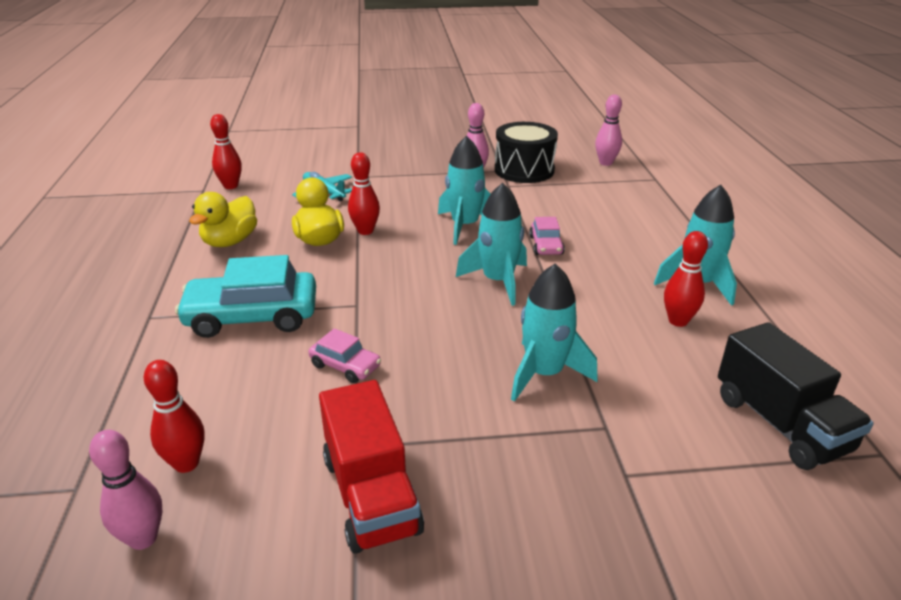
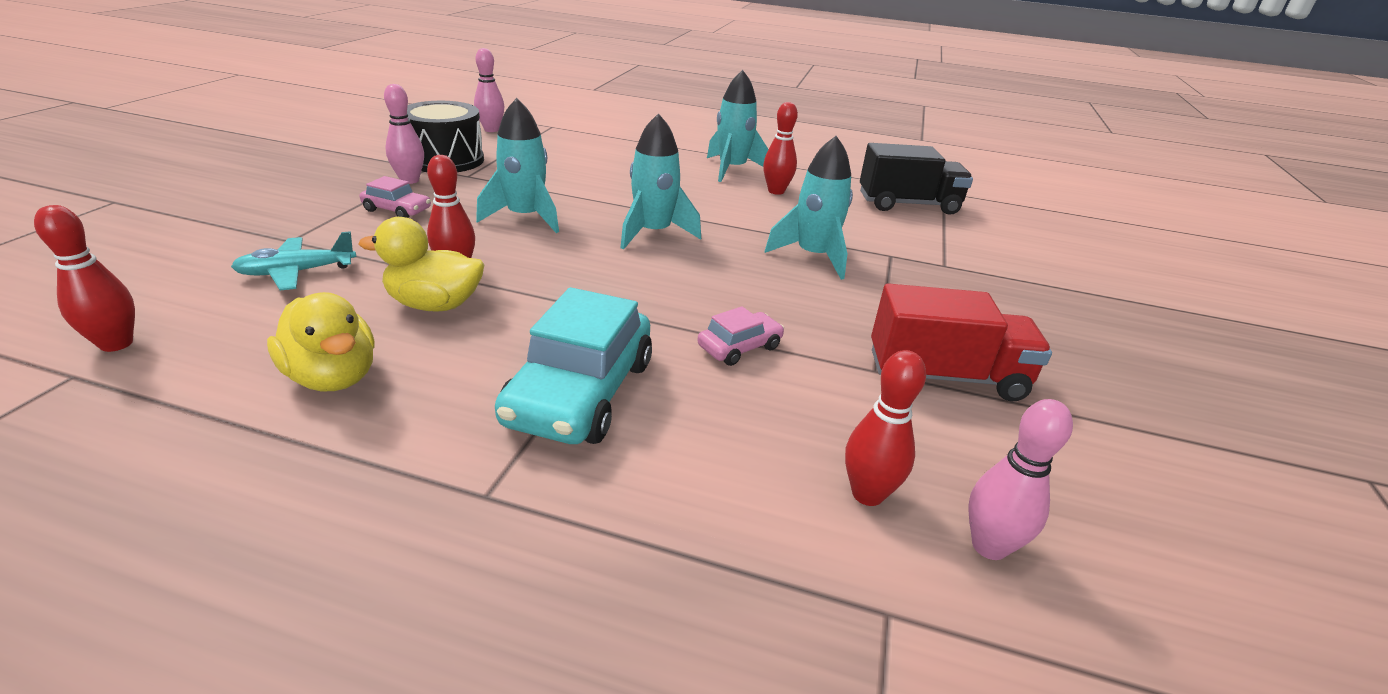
camera: 70 degrees left, 0 degrees up
(546, 245) = (612, 196): pink car -> pink car (397, 210)

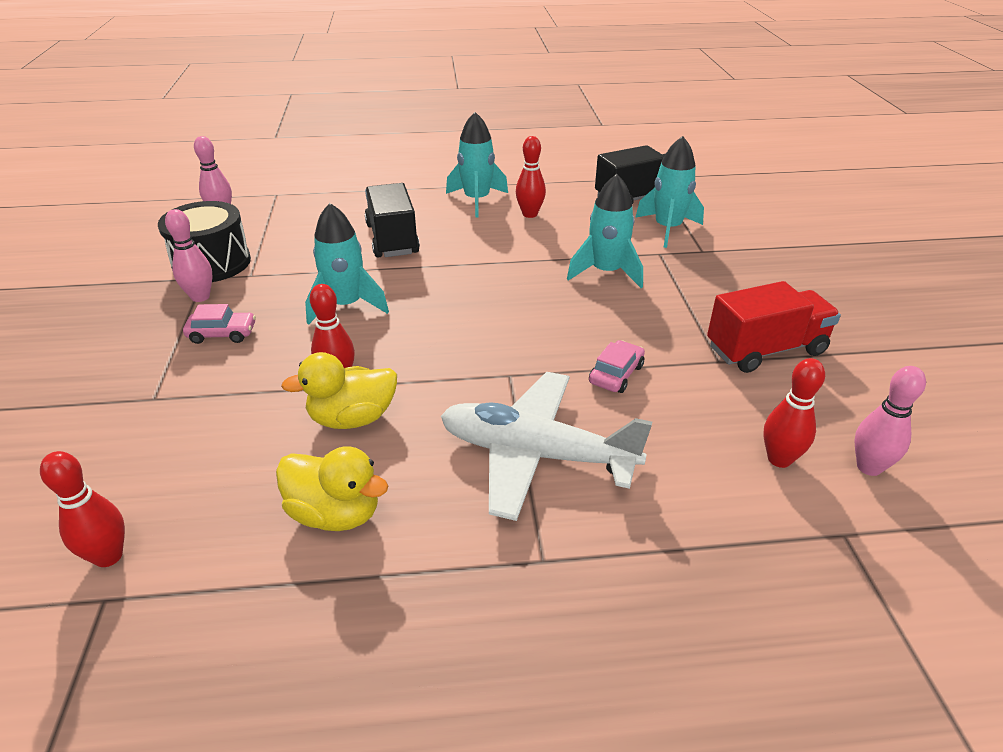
camera: 20 degrees left, 5 degrees up
(297, 272) = (197, 429): turquoise plane -> none
(580, 392) = (536, 454): turquoise car -> white plane
(620, 179) = (392, 239): none -> black truck
(653, 233) = (467, 288): turquoise rocket -> turquoise rocket (667, 229)

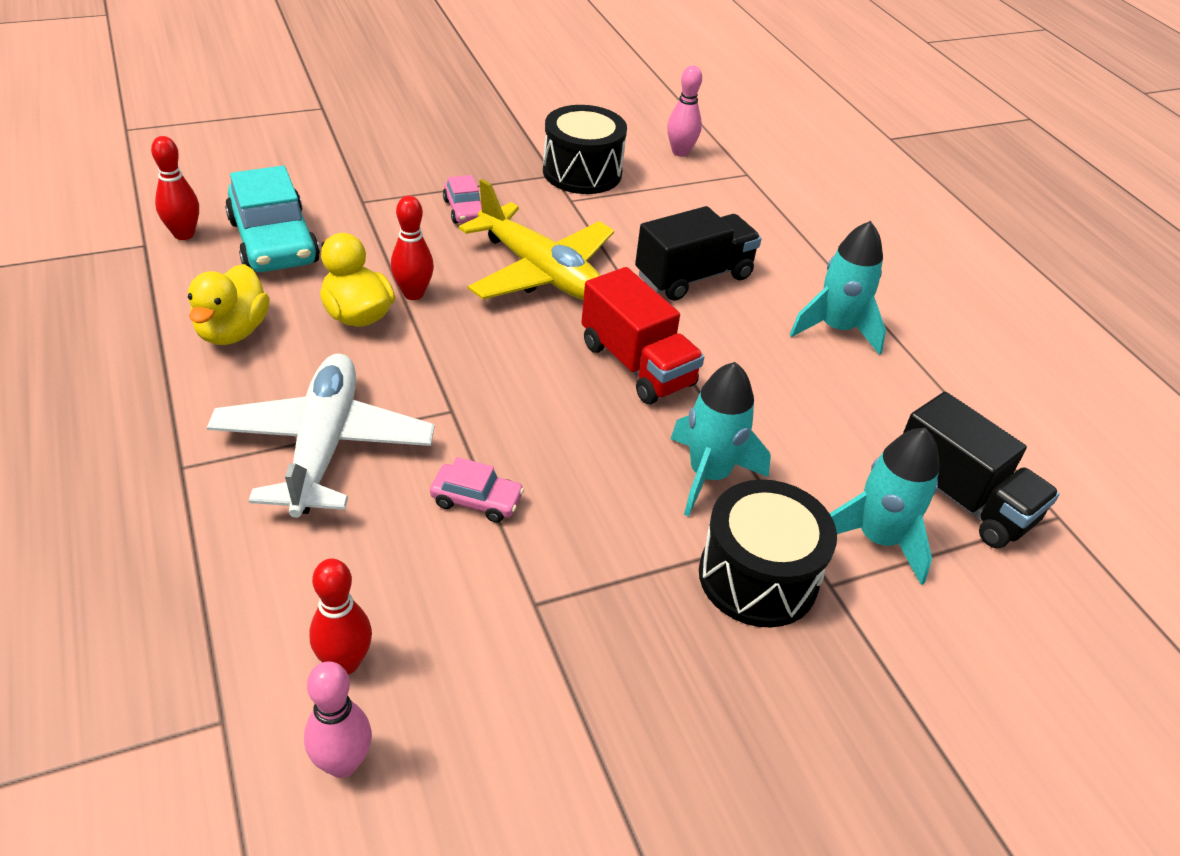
camera: 70 degrees right, 5 degrees up
(184, 472) = (274, 242): none -> turquoise car
(200, 297) = (519, 182): pink bowling pin -> none
(346, 305) = (540, 272): turquoise rocket -> yellow plane
(530, 214) = (829, 383): red bowling pin -> none
(696, 272) = (758, 577): none -> black drum
(765, 350) = (577, 659): red truck -> red truck (637, 365)

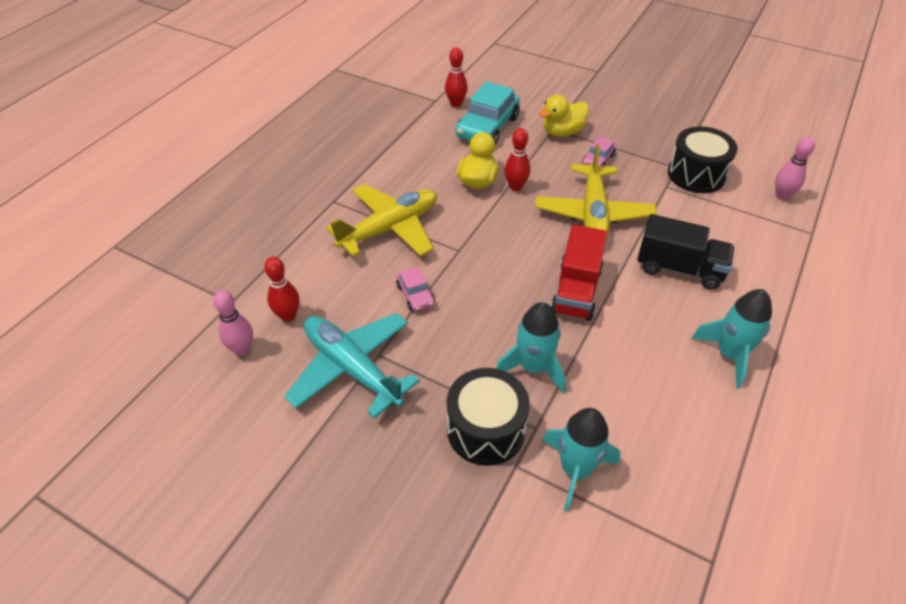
camera: 55 degrees right, 5 degrees up
(233, 331) = (420, 158): yellow duck -> yellow duck (562, 132)
(324, 446) = (390, 229): white plane -> yellow plane
(529, 647) = (352, 368): none -> turquoise plane
(961, 498) = (661, 496): black truck -> none

